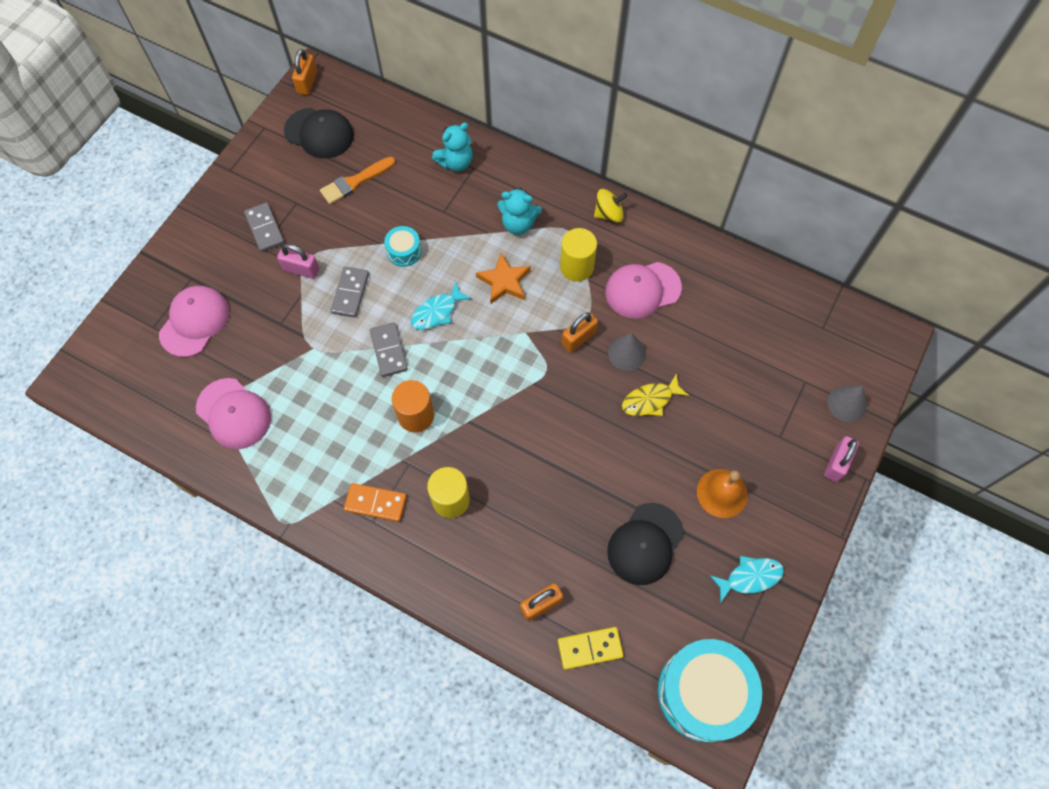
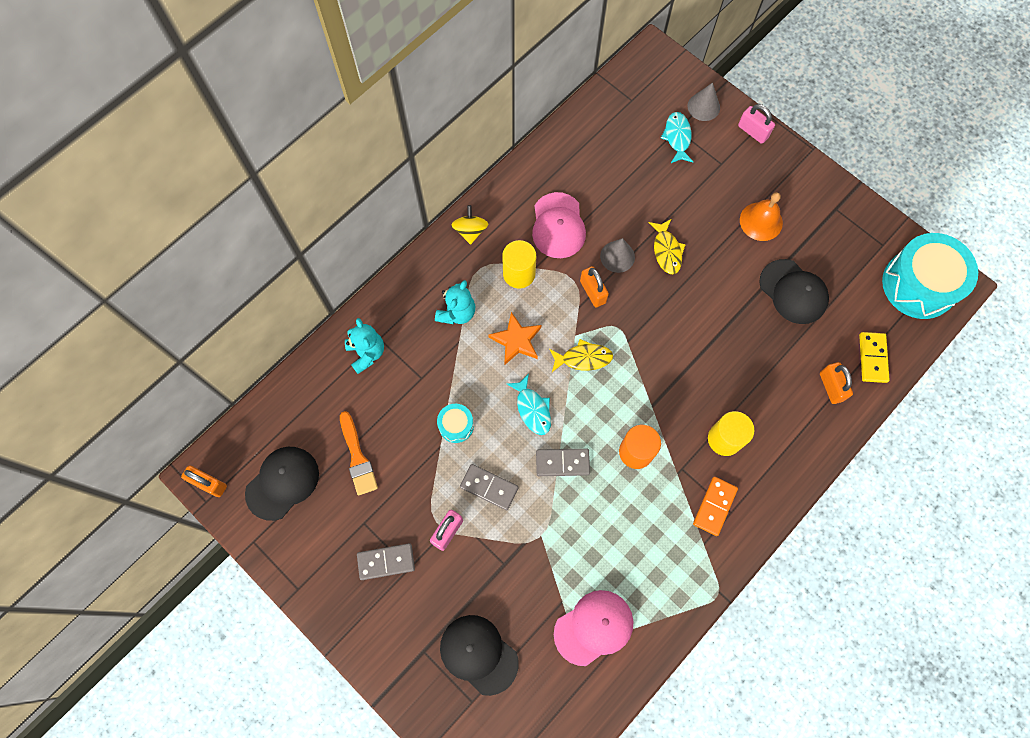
camera: 75 degrees left, 5 degrees up
(194, 322) = (478, 654): pink cap -> black cap
(503, 345) = (583, 358): none -> yellow fish
(750, 577) = (834, 223): turquoise fish -> turquoise fish (677, 137)

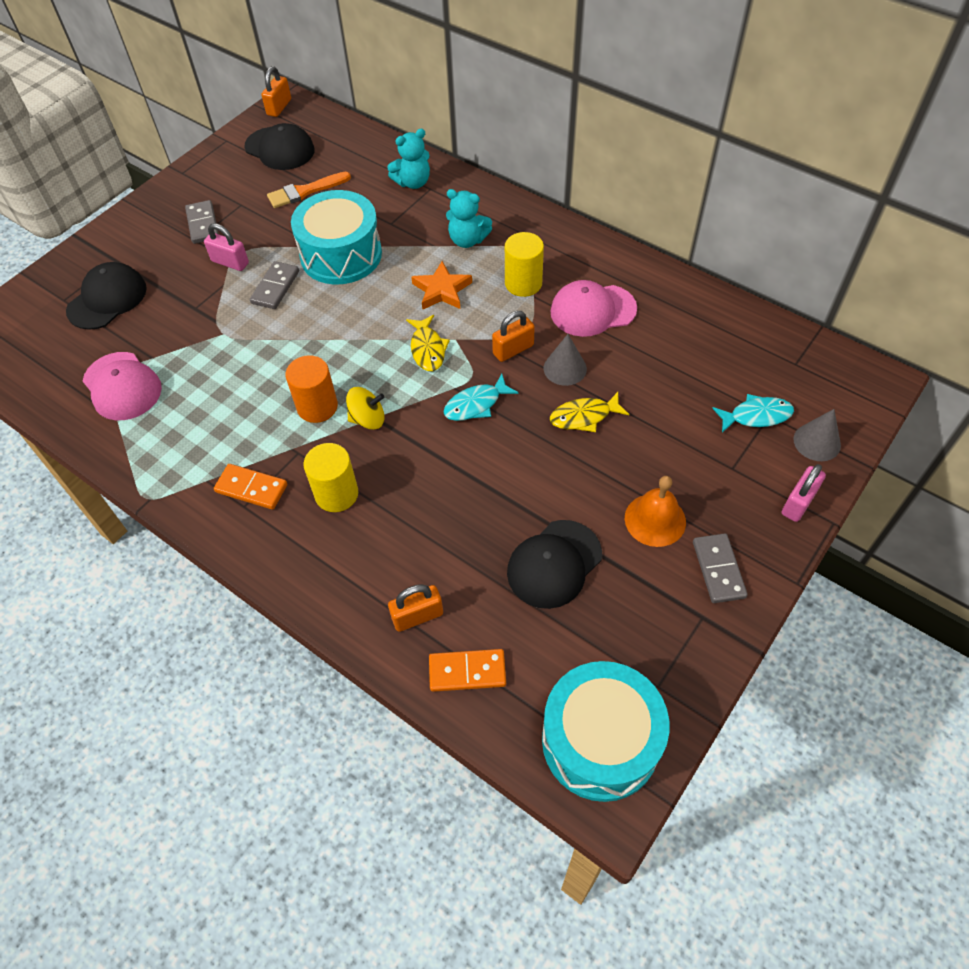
camera: 85 degrees right, 15 degrees down
(456, 425) = (341, 255): turquoise drum -> turquoise drum, size x2.19
(470, 231) = (567, 238): yellow spinning top -> yellow spinning top (368, 419)
(532, 409) = (363, 312): turquoise fish -> turquoise fish (476, 404)
(562, 463) = (303, 343): grey domino -> grey domino (718, 569)
(872, 358) = (467, 671): yellow domino -> orange domino

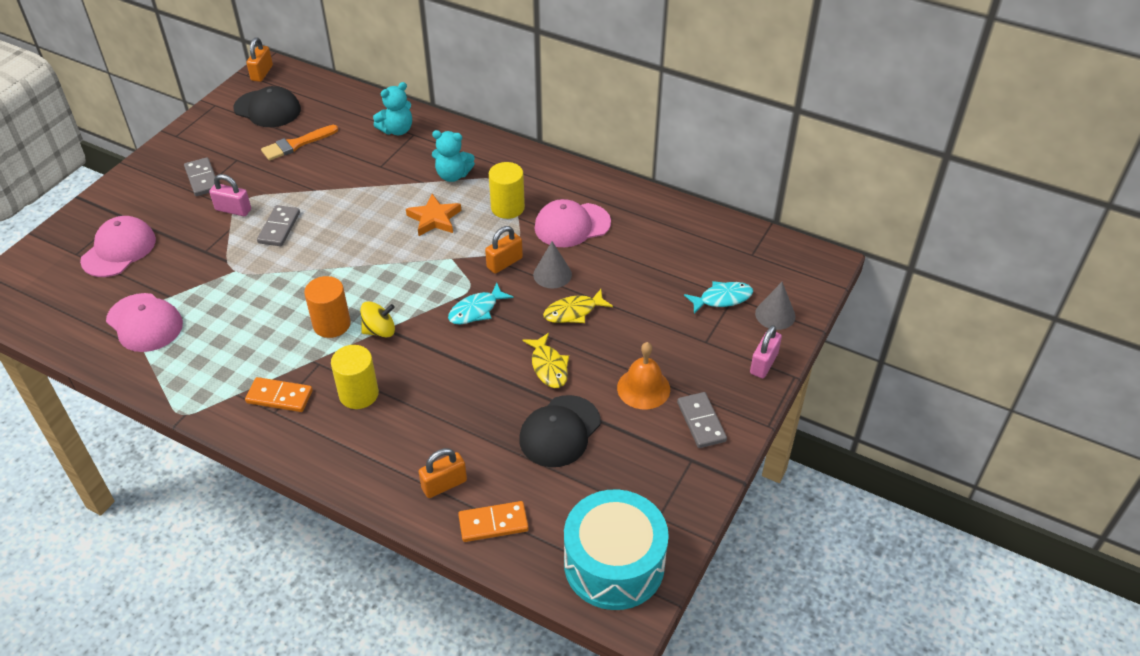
camera: 10 degrees left, 10 degrees down
(107, 299) = (119, 250): black cap -> pink cap
(341, 255) = (337, 196): turquoise drum -> none
(427, 349) = (427, 268): yellow fish -> yellow fish (548, 366)

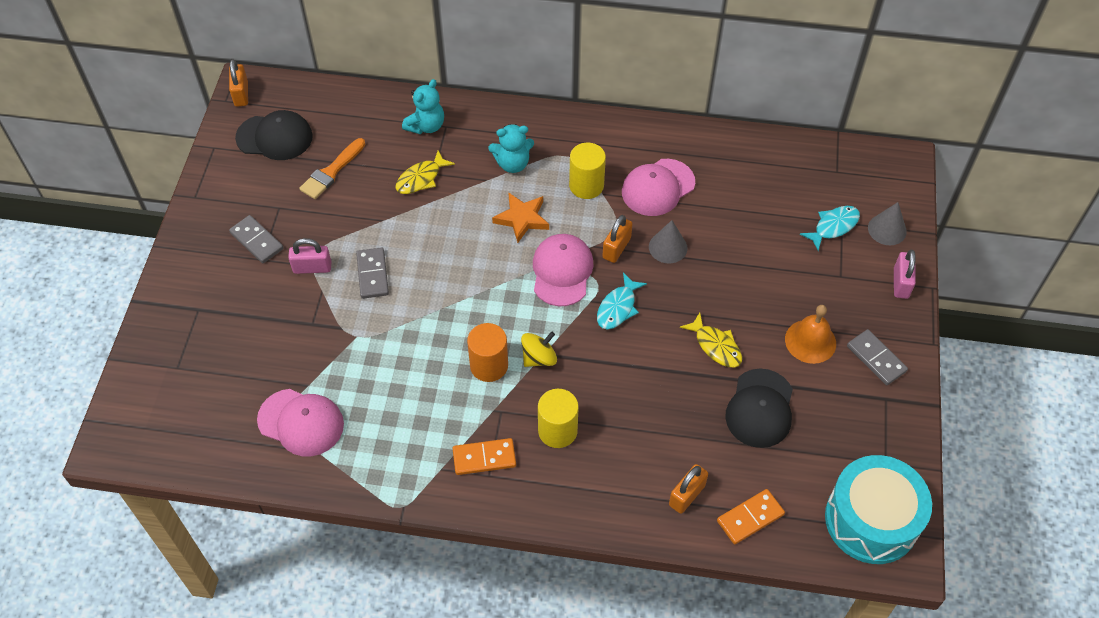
camera: 20 degrees left, 10 degrees up
(119, 250) = (221, 349): pink cap -> pink cap (562, 271)
(573, 312) = (708, 281): yellow fish -> yellow fish (421, 178)

